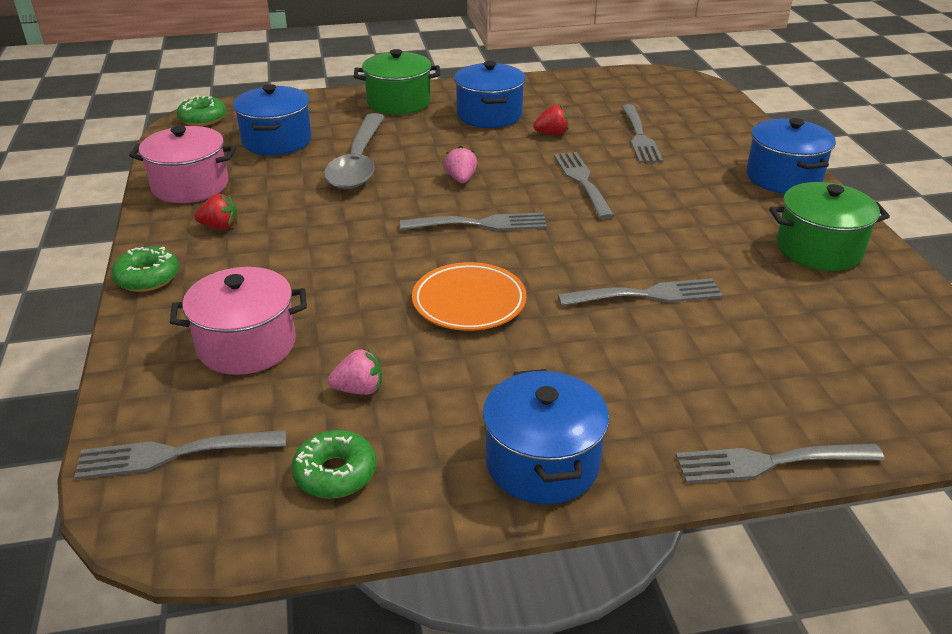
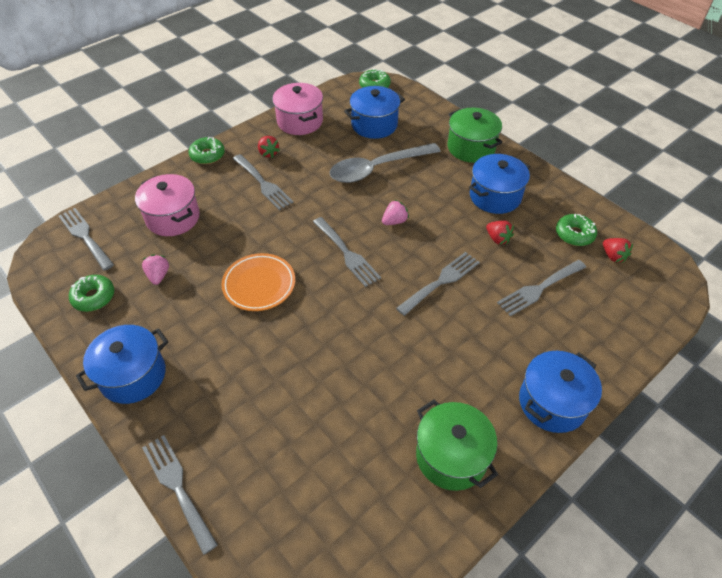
camera: 60 degrees right, 15 degrees up
(359, 389) = (158, 276): pink strawberry -> pink strawberry turned 150 degrees counterclockwise
(585, 98) = (574, 234): none -> green donut
(630, 92) = (613, 256): none -> red strawberry
(647, 295) = (320, 368): grey fork -> grey fork (263, 184)

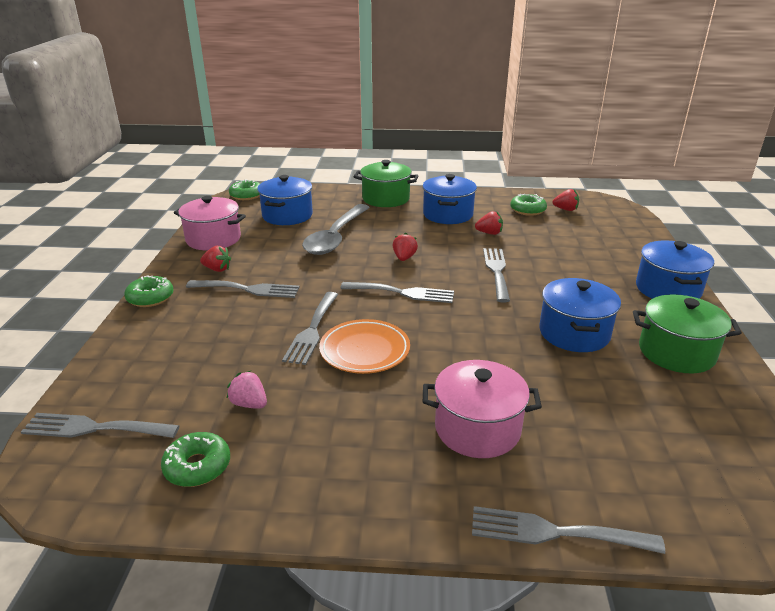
camera: 45 degrees left, 20 degrees down
(133, 375) = (359, 491): blue pot -> blue pot (574, 333)
(173, 218) = (189, 356): pink pot -> pink pot (477, 429)
(394, 221) = (404, 258): pink strawberry -> red strawberry
(539, 289) = (558, 243): grey fork -> grey fork (312, 330)

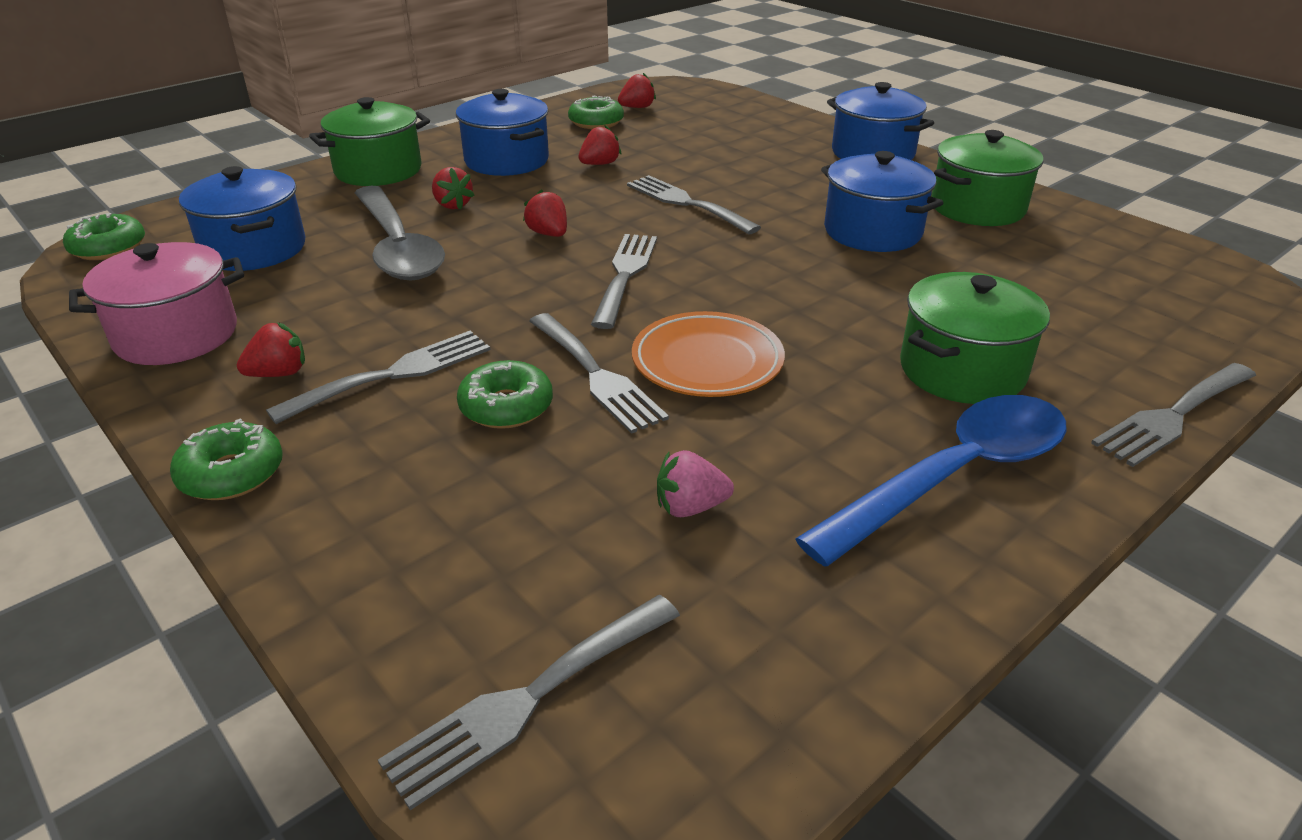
camera: 45 degrees left, 5 degrees up
(197, 466) = (775, 622): green donut -> green donut (506, 407)
(373, 470) = (954, 476): none -> blue spoon
(388, 227) = (452, 205): none -> red strawberry
(402, 293) = (625, 275): grey fork -> grey fork turned 45 degrees counterclockwise
(477, 429) = (962, 370): pink pot -> green pot

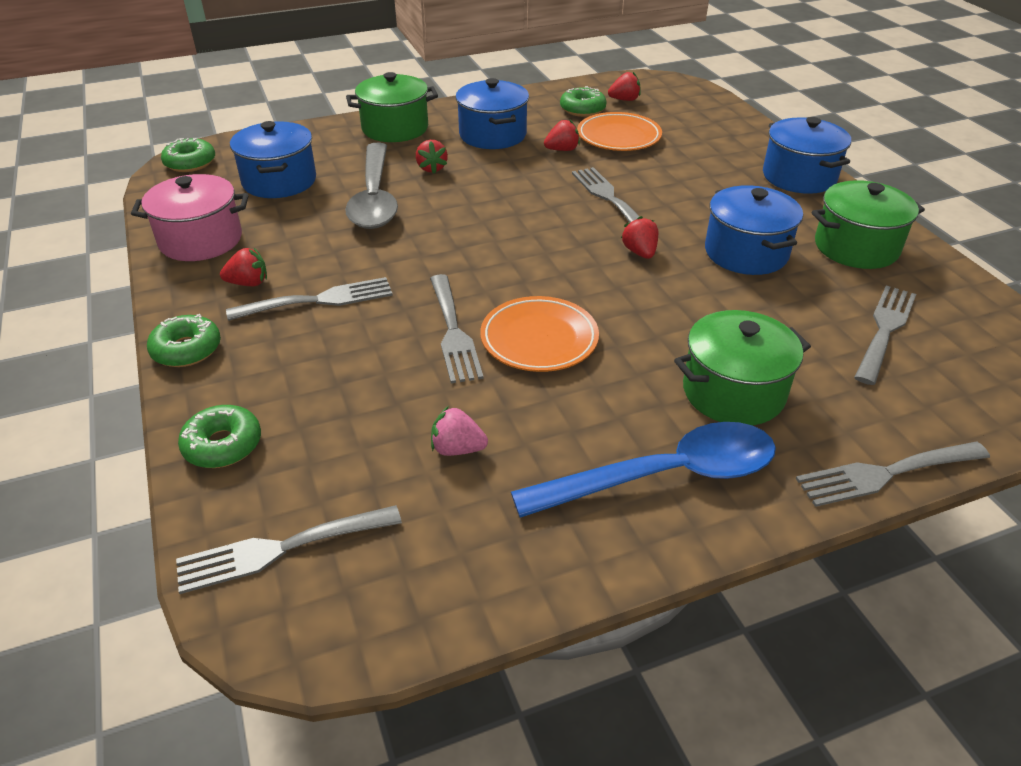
camera: 20 degrees right, 5 degrees up
(506, 407) = (378, 342): green donut -> green donut (223, 445)
(548, 234) = (487, 206): red strawberry -> red strawberry (640, 252)
(625, 275) = (523, 253): grey fork -> grey fork (885, 329)
(655, 143) = (618, 137): none -> orange plate

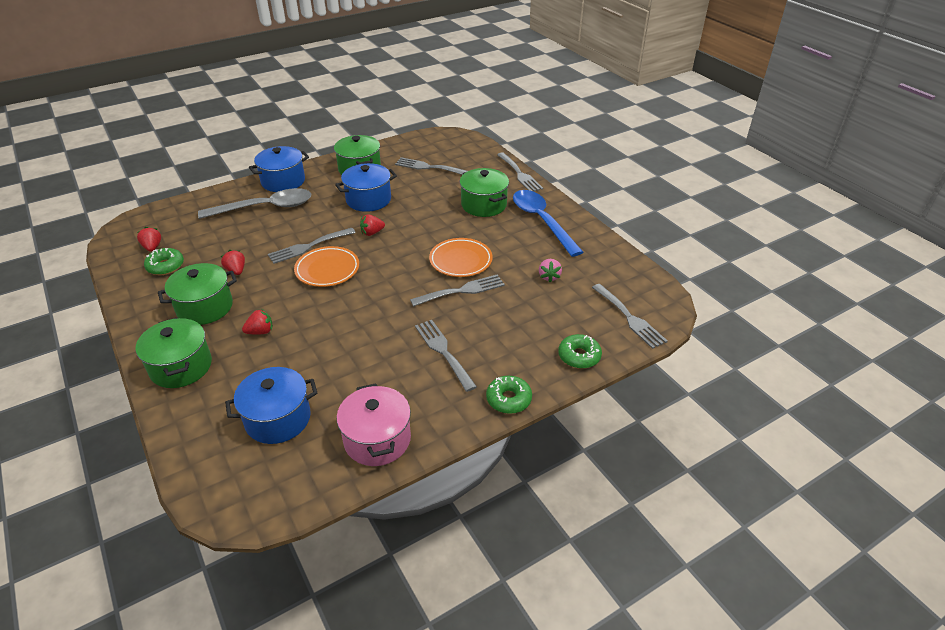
camera: 100 degrees left, 0 degrees up
(190, 163) = (235, 500): green donut -> none
(248, 283) = (431, 392): red strawberry -> none
(374, 198) = (308, 354): grey spoon -> grey spoon (265, 208)
(492, 135) = (205, 307): blue pot -> green pot
(618, 137) = (219, 247): orange plate -> orange plate (327, 270)

